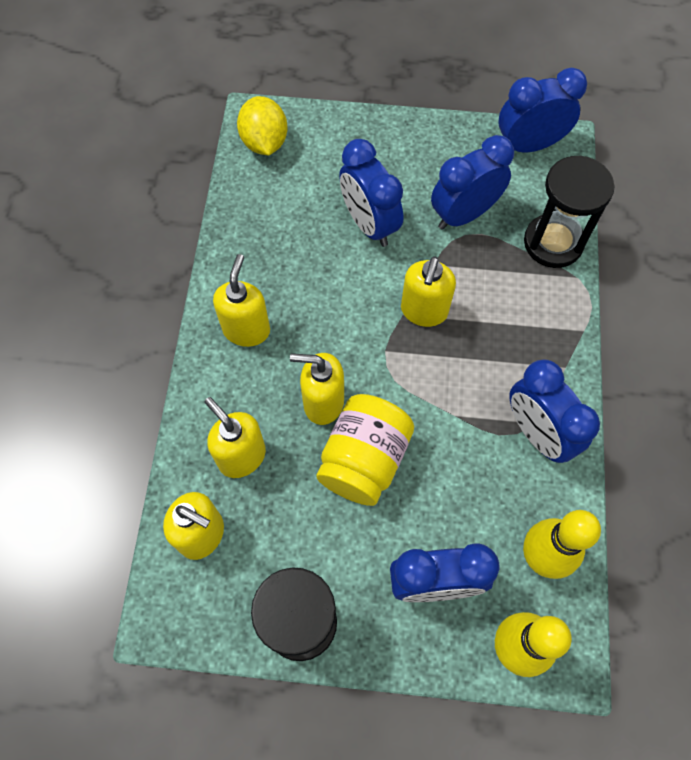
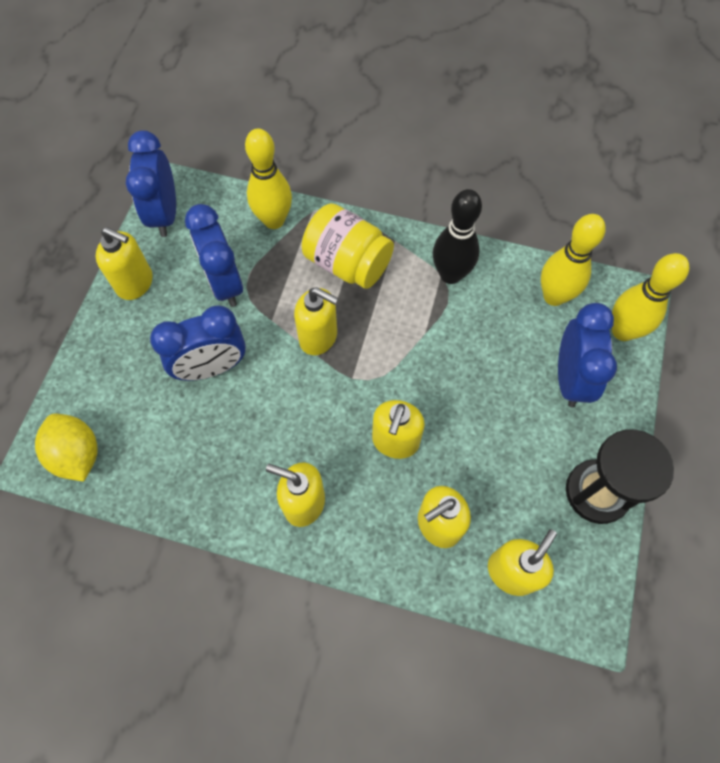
camera: 80 degrees left, 0 degrees up
(264, 142) = (77, 454): yellow lemon -> yellow lemon turned 60 degrees clockwise
(364, 459) = (456, 414): yellow jar -> yellow jar (347, 263)
(443, 141) = (135, 283): none -> yellow soap dispenser
(537, 433) = (450, 274): blue clock -> black bowling pin
(553, 243) = (274, 220): black hourglass -> yellow bowling pin

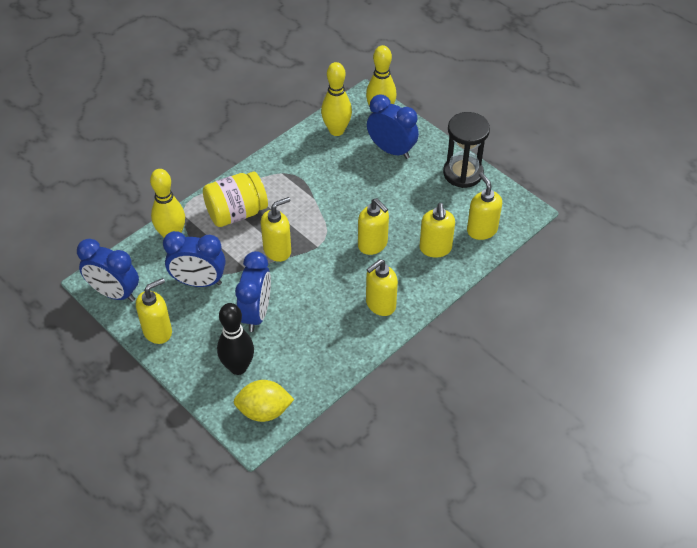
camera: 60 degrees left, 15 degrees down
(450, 274) = (285, 168): black bowling pin -> black bowling pin (238, 367)

